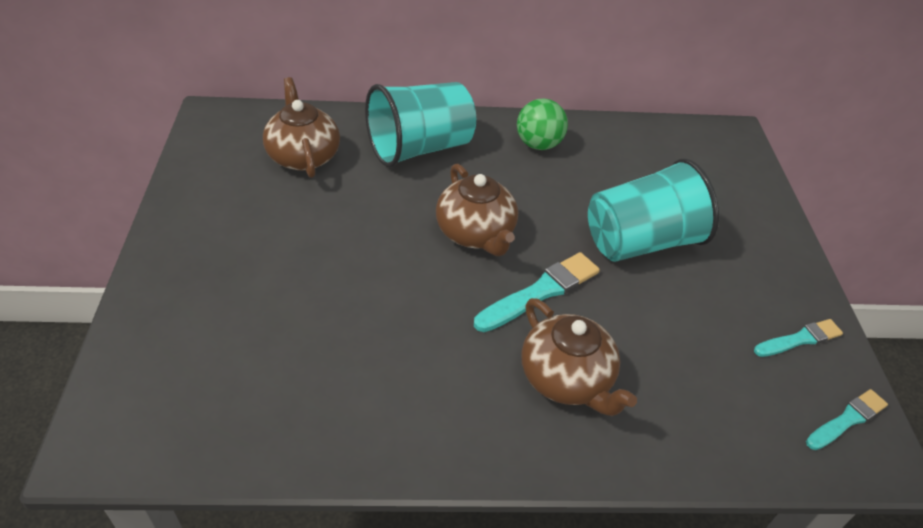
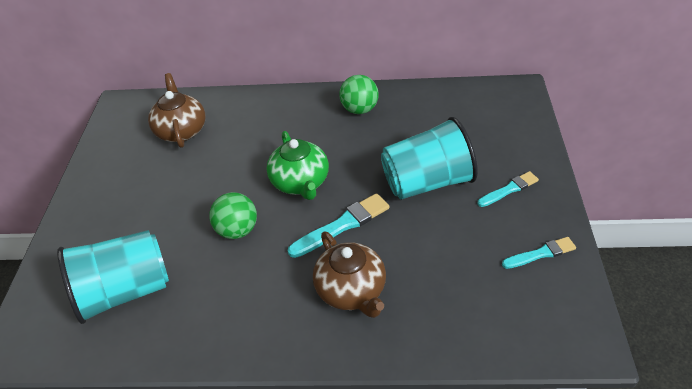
camera: 10 degrees right, 0 degrees up
(400, 292) = (237, 230): none -> green ball
(420, 148) = (268, 119): turquoise cup -> turquoise cup (125, 292)
(476, 233) = (300, 183): brown teapot -> green teapot
(847, 420) = (566, 315): turquoise brush -> turquoise brush (509, 189)

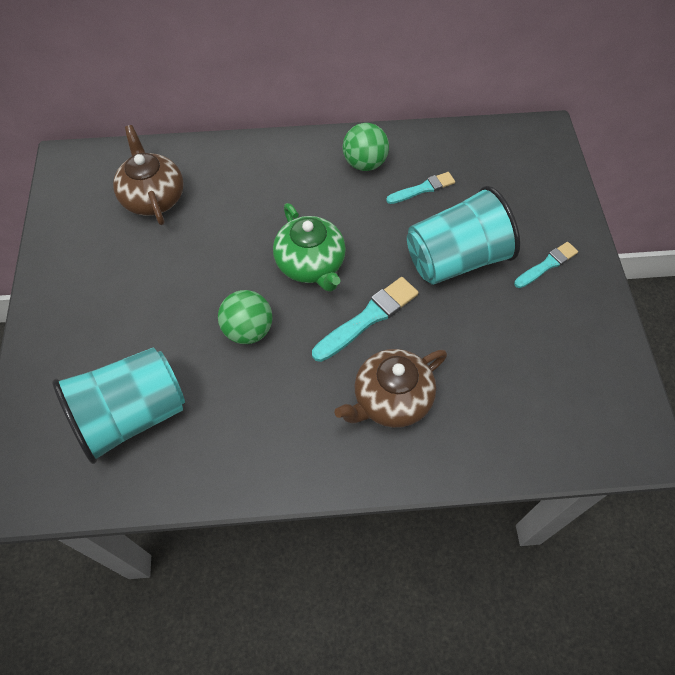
camera: 10 degrees left, 15 degrees up
(351, 291) = (391, 399): brown teapot -> brown teapot turned 90 degrees clockwise
(540, 254) = (588, 343): turquoise brush -> turquoise brush (422, 189)

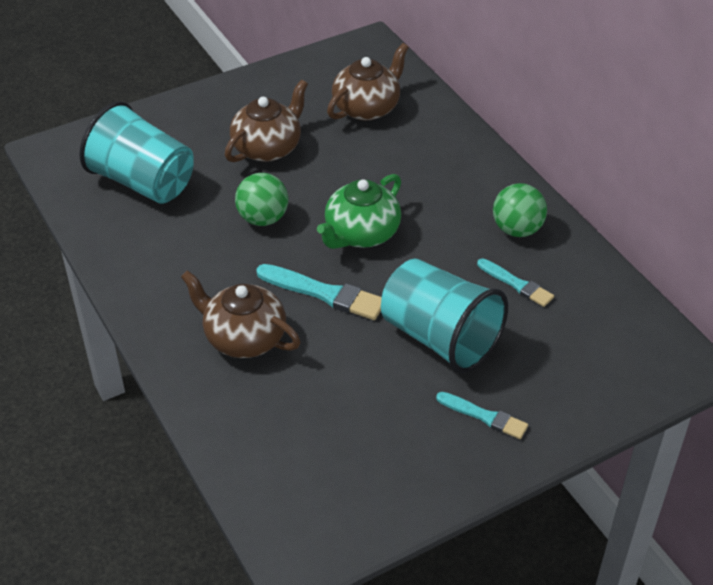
camera: 65 degrees right, 15 degrees down
(154, 291) = (268, 148): none -> brown teapot

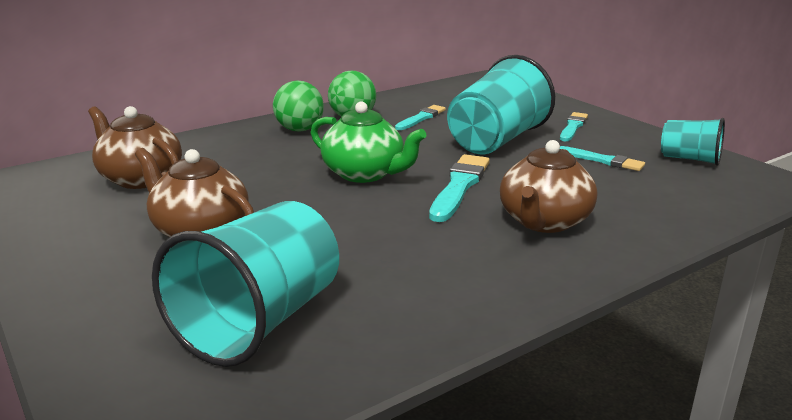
camera: 95 degrees left, 20 degrees down
(263, 218) = (343, 224): green ball -> green ball (299, 130)
(371, 498) = (689, 159): none -> turquoise cup
(375, 416) = (603, 160): none -> turquoise brush

